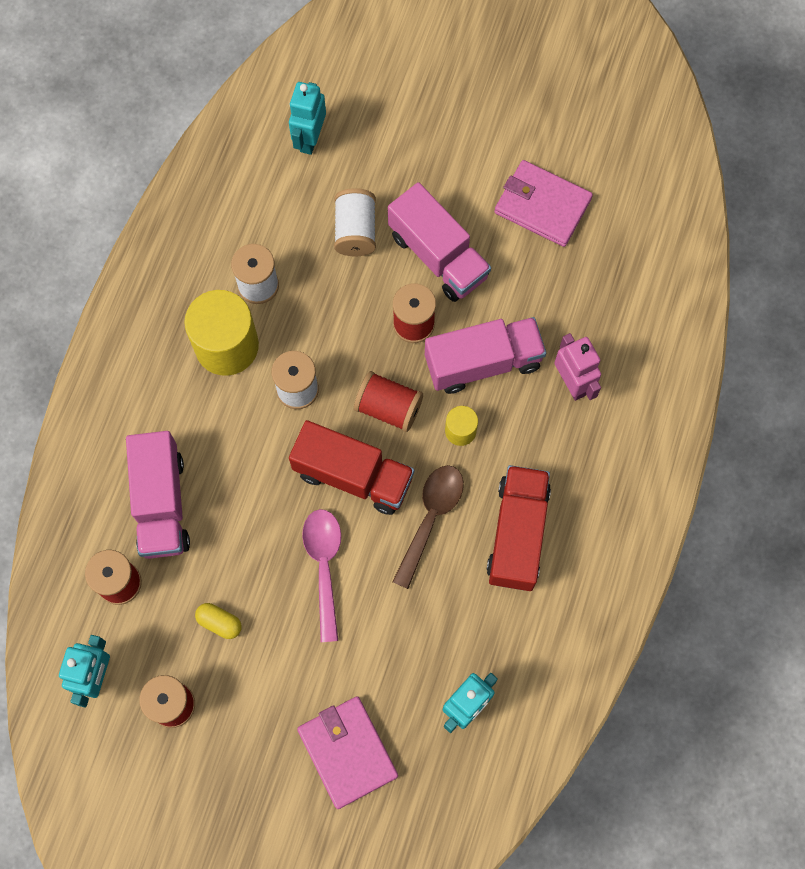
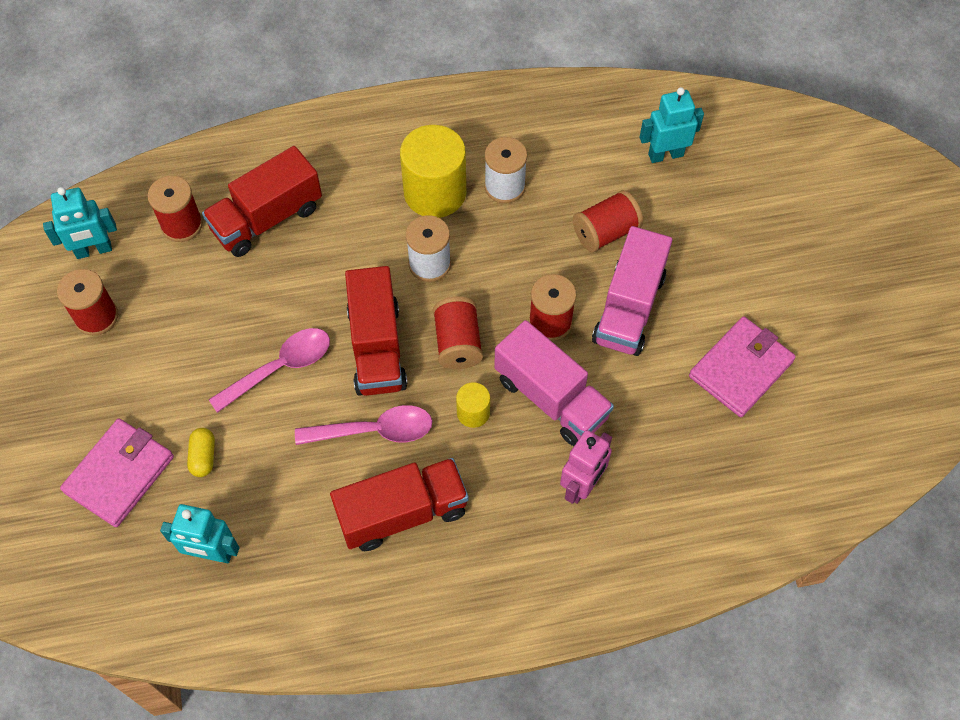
camera: 60 degrees right, 10 degrees down
(162, 503) = (267, 218): pink truck -> red truck
(219, 622) = (186, 314): yellow capsule -> yellow capsule (203, 457)
(355, 231) = (605, 232): white spool -> red spool
(430, 518) = (374, 431): brown spoon -> pink spoon
(542, 206) = (740, 369): pink wallet -> pink wallet turned 45 degrees clockwise

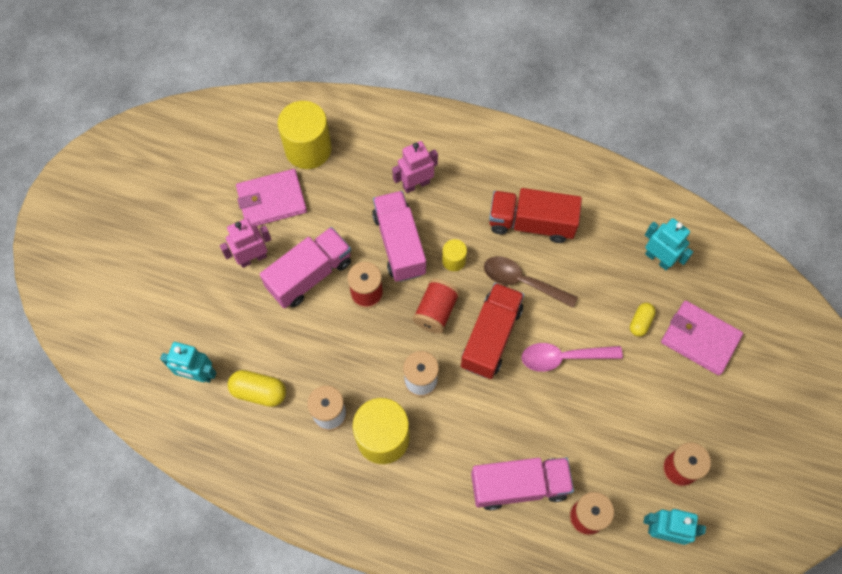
camera: 150 degrees left, 5 degrees up
(119, 474) = (700, 339): pink wallet -> pink wallet turned 60 degrees clockwise
(267, 218) = (519, 485): red truck -> pink truck
(374, 431) = (522, 281): pink spoon -> brown spoon
(591, 170) = (259, 392): none -> yellow capsule
(605, 232) = (285, 337): red spool -> none
(707, 293) = (252, 258): none -> pink robot
(750, 458) = (308, 149): none -> yellow cylinder

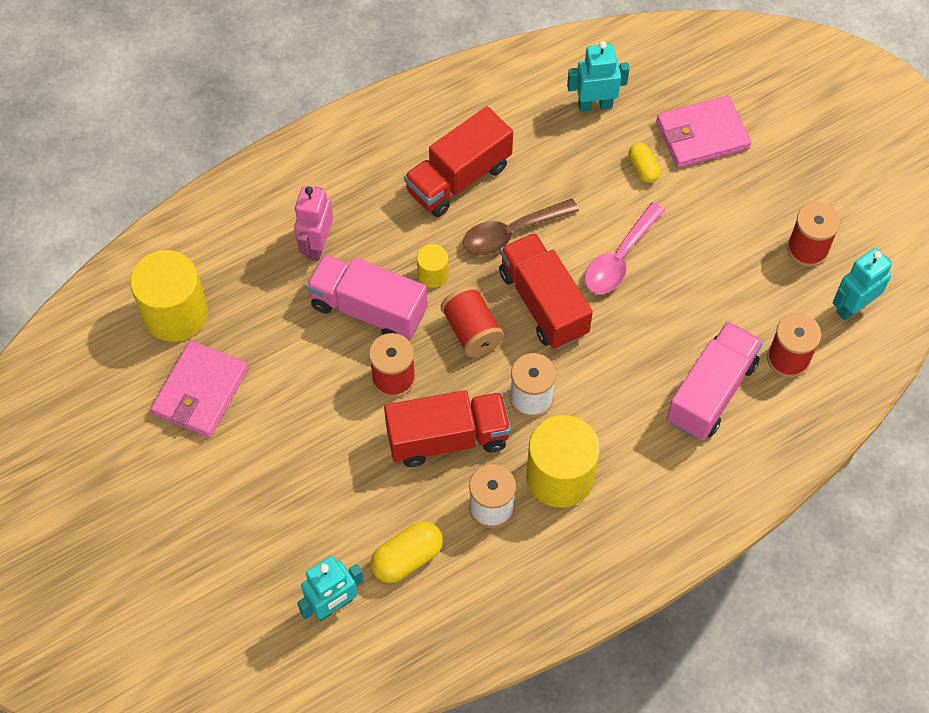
camera: 50 degrees left, 5 degrees down
(252, 258) = (250, 458): pink robot -> none
(310, 275) = (322, 417): pink truck -> none
(354, 353) = (447, 438): none -> red truck

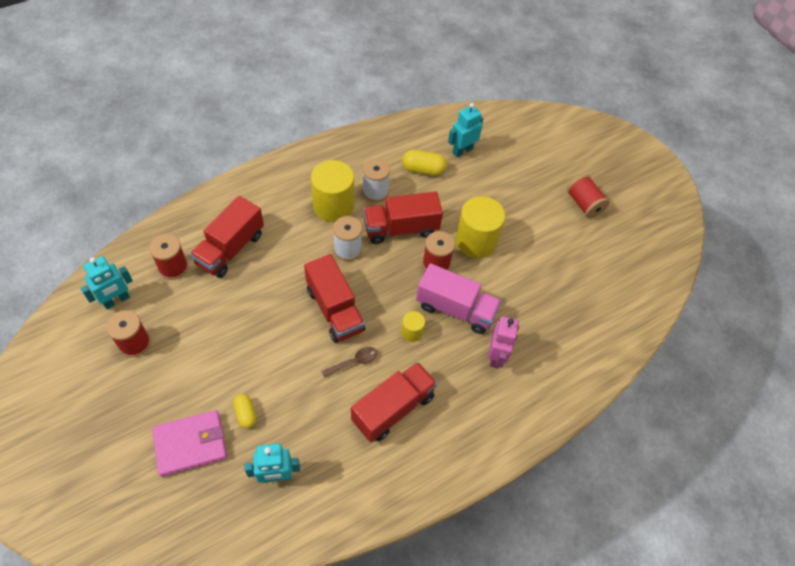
camera: 175 degrees right, 5 degrees down
(175, 313) = (585, 310): yellow cylinder -> yellow cylinder (475, 241)
(201, 391) = (557, 260): pink wallet -> none
(407, 558) = (423, 170): yellow capsule -> yellow capsule turned 45 degrees clockwise
(472, 331) = (385, 292): red spool -> red spool (584, 204)
(511, 233) = (354, 362): brown spoon -> brown spoon, size x0.64
(619, 258) = (276, 340): pink spoon -> none
(711, 392) = (230, 249): pink truck -> red truck

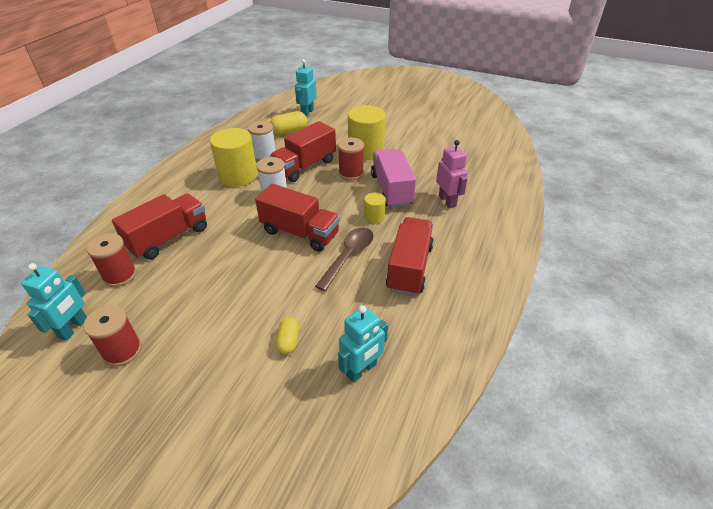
camera: 30 degrees left, 15 degrees down
(190, 444) = (254, 397): pink wallet -> none
(230, 249) = (168, 238): red truck -> red truck turned 135 degrees counterclockwise
(246, 414) = (288, 341): yellow capsule -> yellow capsule turned 60 degrees clockwise
(354, 362) = (349, 256): brown spoon -> brown spoon, size x1.57
(455, 309) = (391, 190): pink truck -> pink truck turned 90 degrees counterclockwise
(584, 204) = (414, 107): red spool -> none

